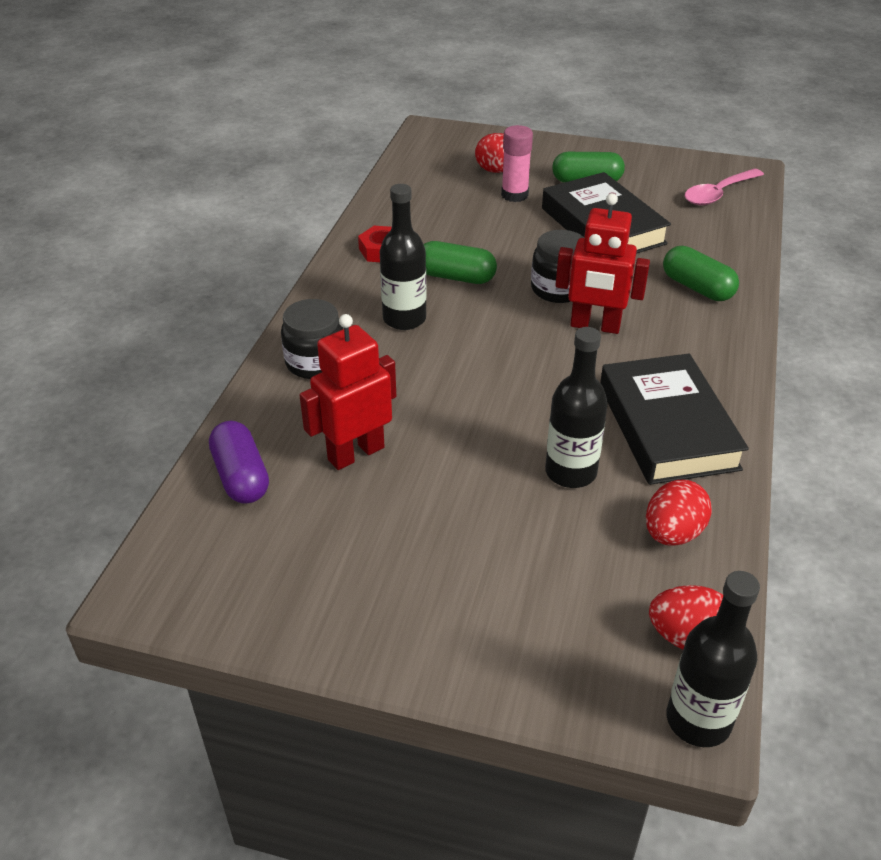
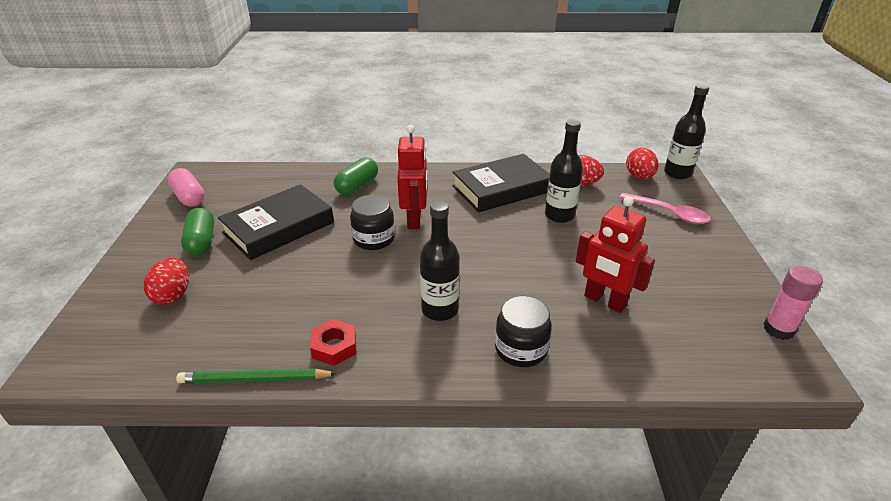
camera: 105 degrees left, 5 degrees down
(241, 476) = (670, 354): purple capsule -> none
(365, 211) = (254, 379): none -> green pencil
(456, 277) = (370, 292): green capsule -> none
(514, 195) = (224, 279): pink glue stick -> pink glue stick (778, 329)
(685, 170) = (189, 197): none -> pink capsule
(718, 194) = (228, 183): pink spoon -> pink spoon (669, 213)

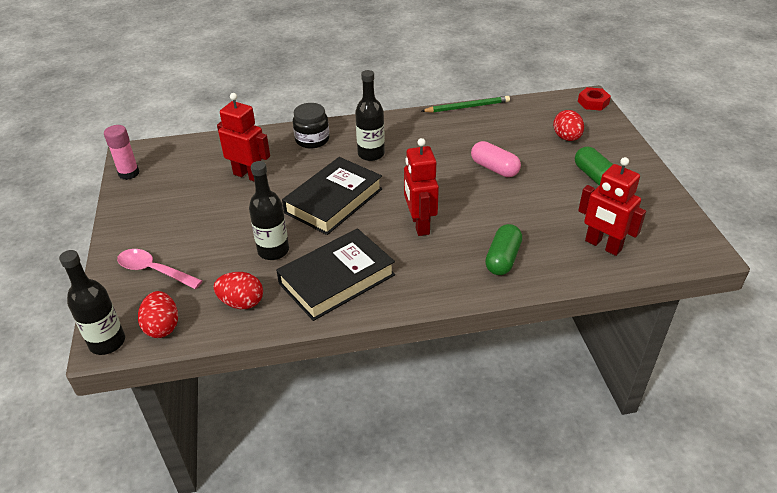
camera: 170 degrees right, 5 degrees up
(189, 197) = (664, 218): pink capsule -> pink capsule (494, 168)
(267, 185) = (603, 245): none -> red robot
(279, 227) = (541, 198): black book -> black book (334, 201)
(334, 347) = (431, 126): red nut -> red nut (593, 102)
(374, 239) = (448, 199): black jar -> none

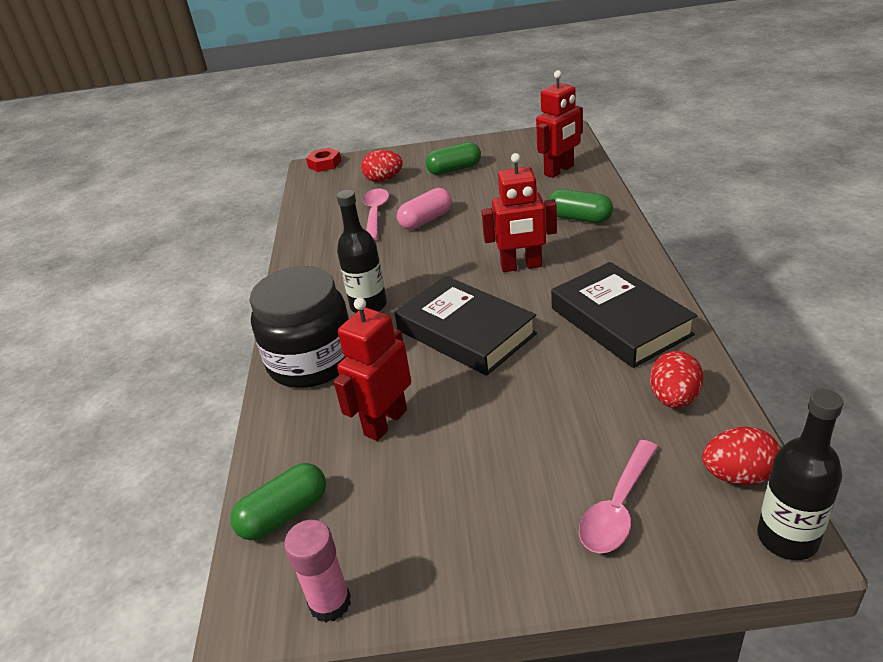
camera: 80 degrees left, 5 degrees down
(188, 151) = (284, 514): none -> green capsule
(273, 251) = (568, 379): black bottle -> none
(312, 140) = (312, 361): black jar -> black jar, size x1.69
(467, 107) = (292, 236): green pencil -> none
(504, 141) = (375, 214): none -> pink spoon

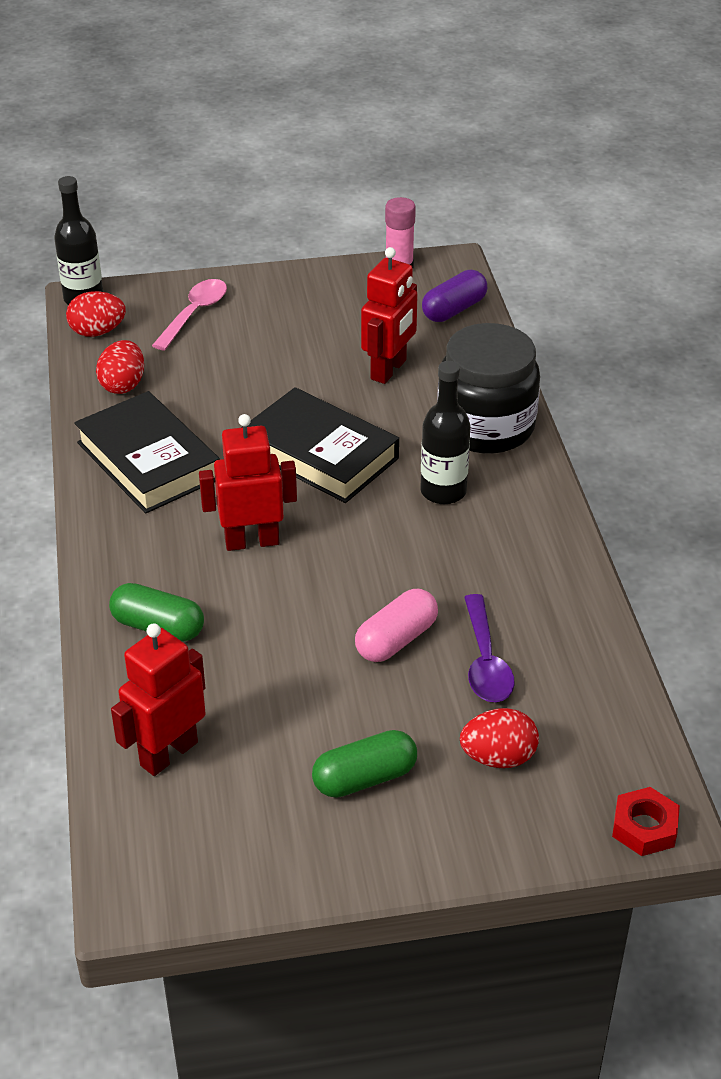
camera: 170 degrees right, 5 degrees up
(284, 514) = (454, 310): green capsule -> purple capsule
(375, 214) = (485, 661): pink spoon -> purple spoon

